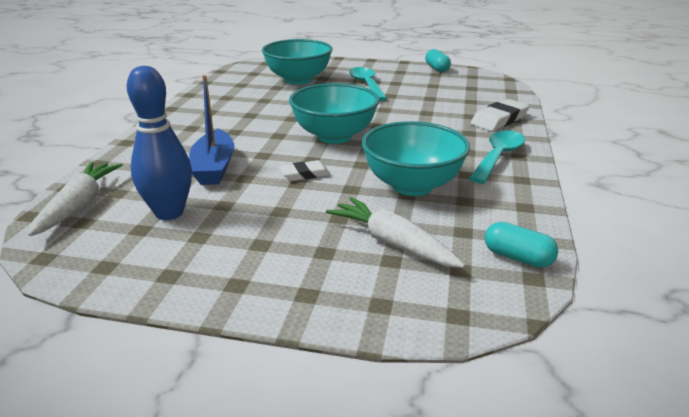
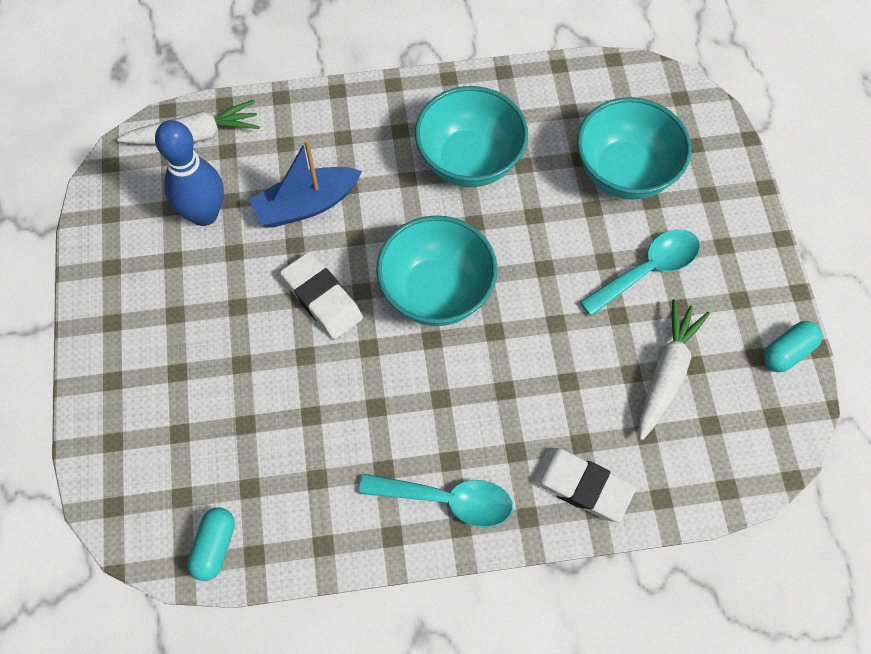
camera: 70 degrees right, 35 degrees up
(305, 174) = (322, 298): white eraser -> white eraser, size x1.58
(392, 243) = (208, 426): white carrot -> white carrot (666, 372)
(412, 185) = (333, 416): turquoise bowl -> turquoise bowl (469, 161)

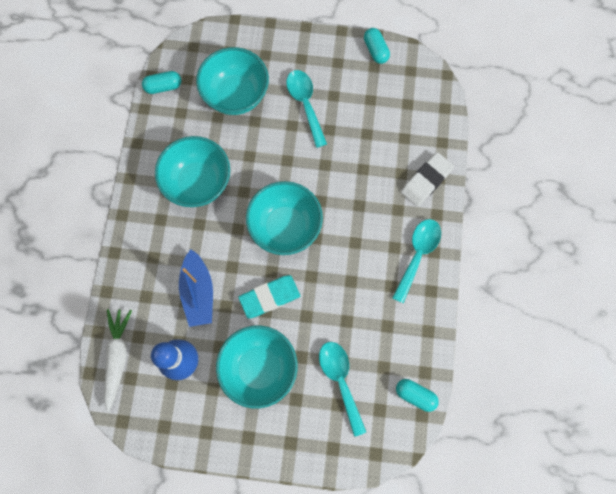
camera: 75 degrees left, 10 degrees up
(214, 311) = (259, 368): none -> turquoise bowl
(216, 428) = (340, 381): none -> turquoise spoon
(322, 298) = (270, 297): white eraser -> turquoise eraser
(601, 79) = (163, 87): none -> turquoise capsule
(666, 372) = (371, 115): white carrot -> none

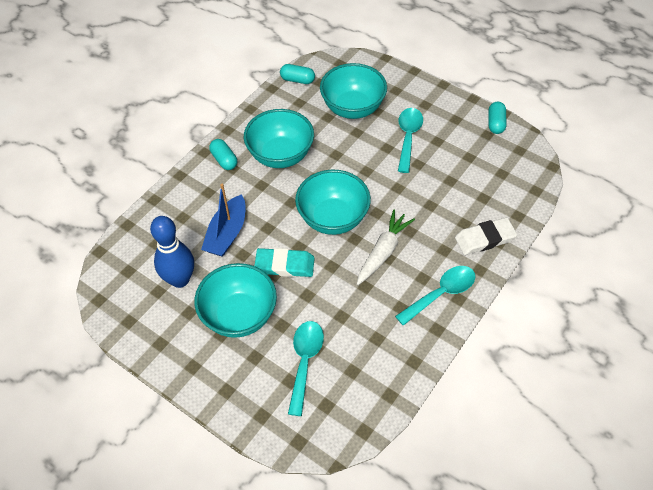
camera: 30 degrees right, 20 degrees down
(118, 357) = (129, 250): white carrot -> white carrot (383, 251)
(415, 395) = (368, 410): turquoise capsule -> turquoise capsule (224, 160)

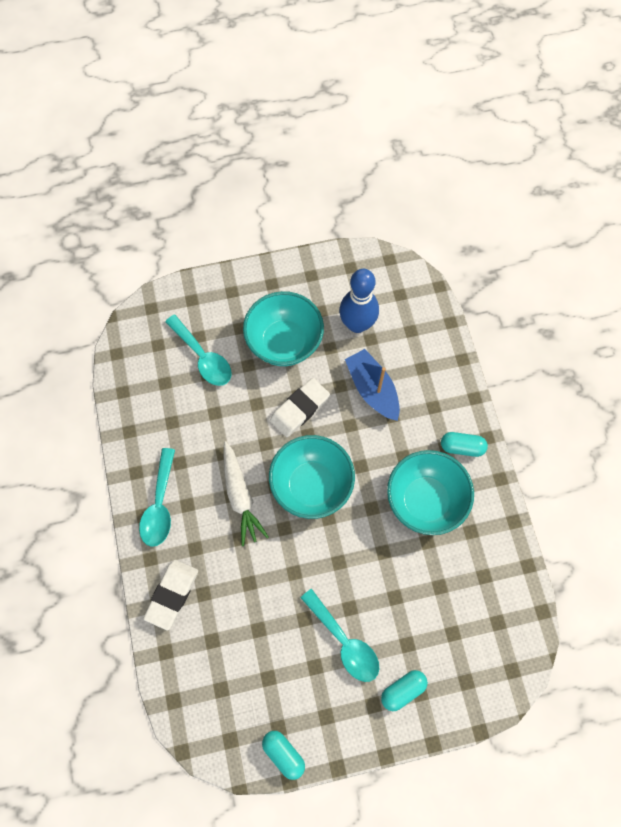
camera: 130 degrees right, 15 degrees up
(285, 265) = (300, 409): turquoise eraser -> white eraser
(297, 80) = (520, 602): turquoise capsule -> turquoise capsule (403, 690)
(353, 108) = (431, 623): turquoise bowl -> none

